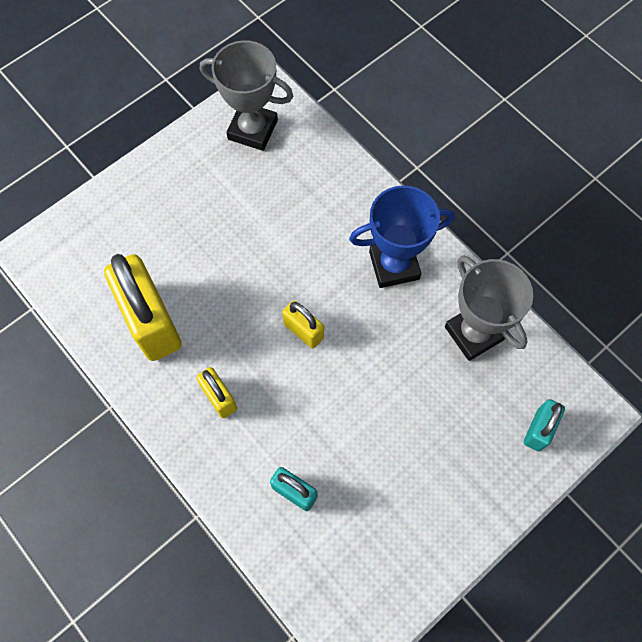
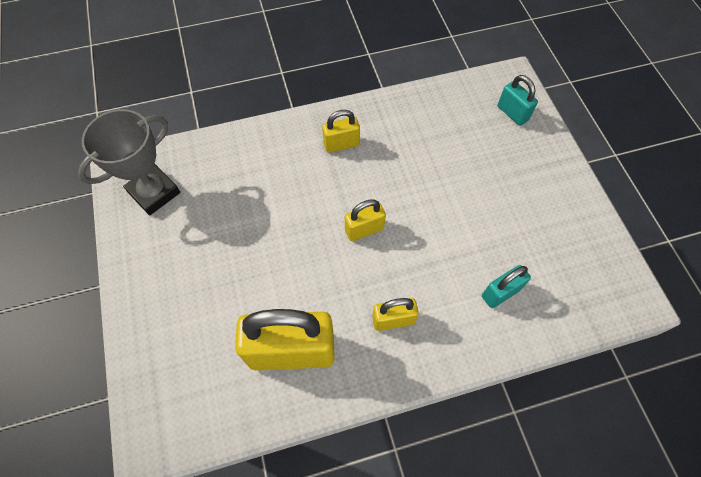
camera: 65 degrees left, 5 degrees down
(394, 265) = (341, 144): blue trophy -> yellow padlock
(474, 333) = (423, 118): grey trophy -> none

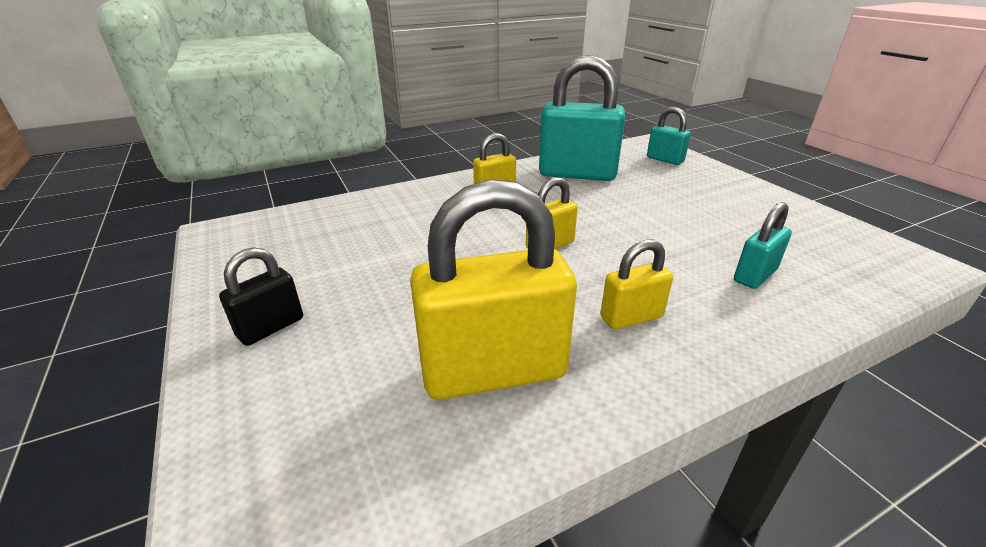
camera: 10 degrees left, 30 degrees down
(154, 192) = (263, 245): grey trophy -> none
(162, 287) = (271, 327): none -> black padlock
(421, 126) = (577, 174): none -> turquoise padlock

